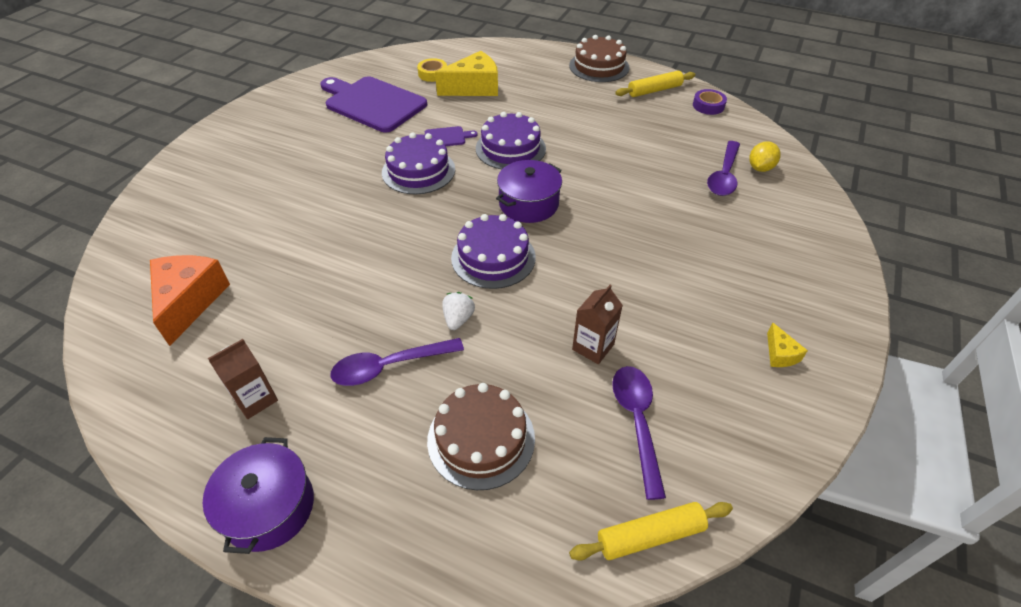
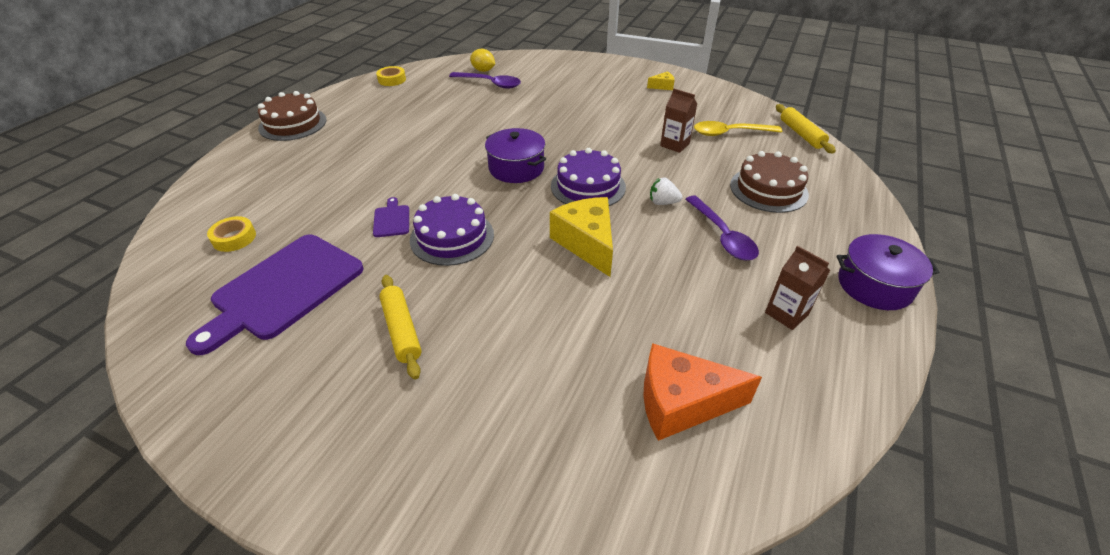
camera: 90 degrees left, 5 degrees down
(474, 87) = (290, 203): yellow cheese -> yellow cheese (587, 243)
(510, 148) = (426, 178): purple cake -> none
(637, 423) = (730, 133): purple spoon -> yellow spoon
(654, 90) = (355, 100): yellow rolling pin -> yellow rolling pin (401, 330)
(708, 106) = (392, 80): purple tape -> yellow tape

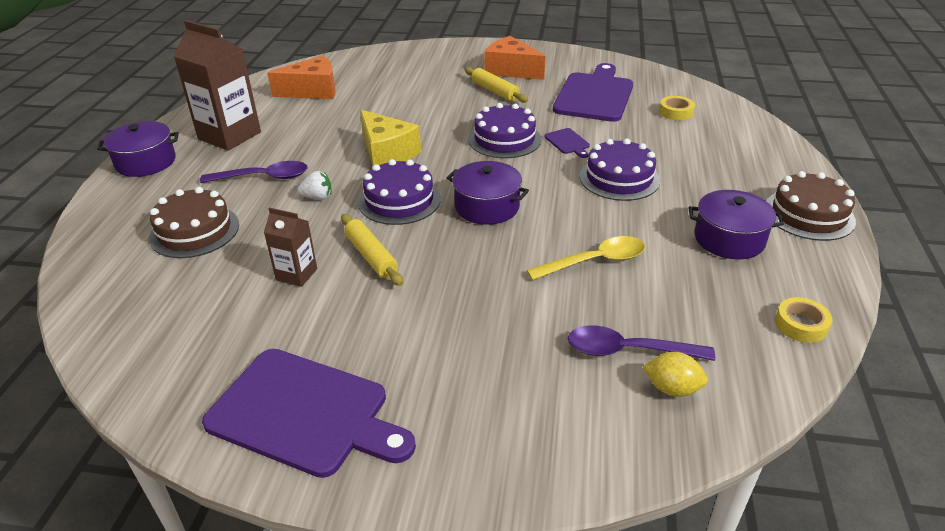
camera: 165 degrees right, 5 degrees down
(337, 384) = (511, 70): none -> orange cheese
(368, 119) = (729, 239): none -> purple pot
(387, 173) = (619, 178): none -> purple cake
(662, 86) = (305, 413): yellow cheese -> purple cutting board
(722, 235) = (263, 177): purple spoon -> purple spoon turned 120 degrees clockwise
(730, 133) = (209, 311): yellow spoon -> yellow spoon (594, 261)
(786, 313) = (229, 135): brown carton -> brown carton, size x1.91
(801, 134) = (97, 330): yellow rolling pin -> yellow rolling pin (371, 256)

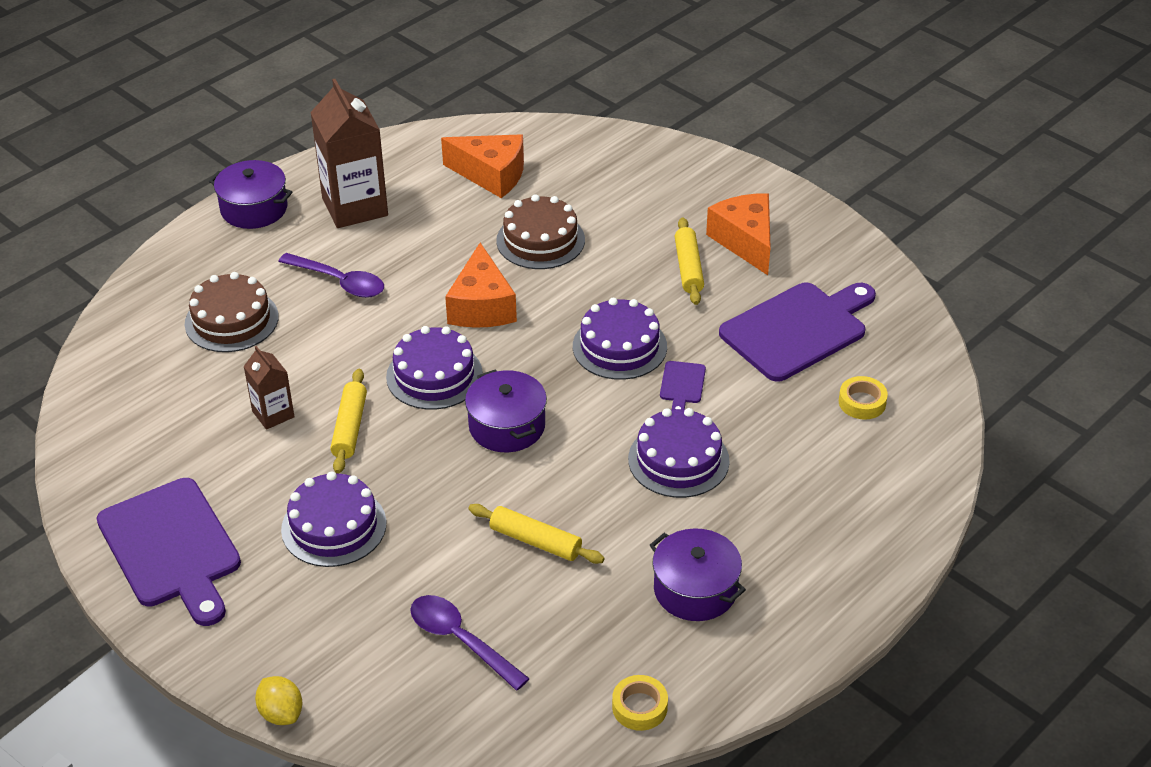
camera: 35 degrees right, 5 degrees up
(317, 197) = (365, 333): white strawberry -> none
(387, 153) = (482, 306): yellow cheese -> orange cheese
(434, 324) = (334, 526): none -> purple cake
(594, 261) = (535, 541): yellow spoon -> yellow rolling pin
(672, 388) = (455, 691): yellow lemon -> yellow lemon (281, 713)
(808, 214) = (819, 609): brown cake -> brown cake (540, 240)

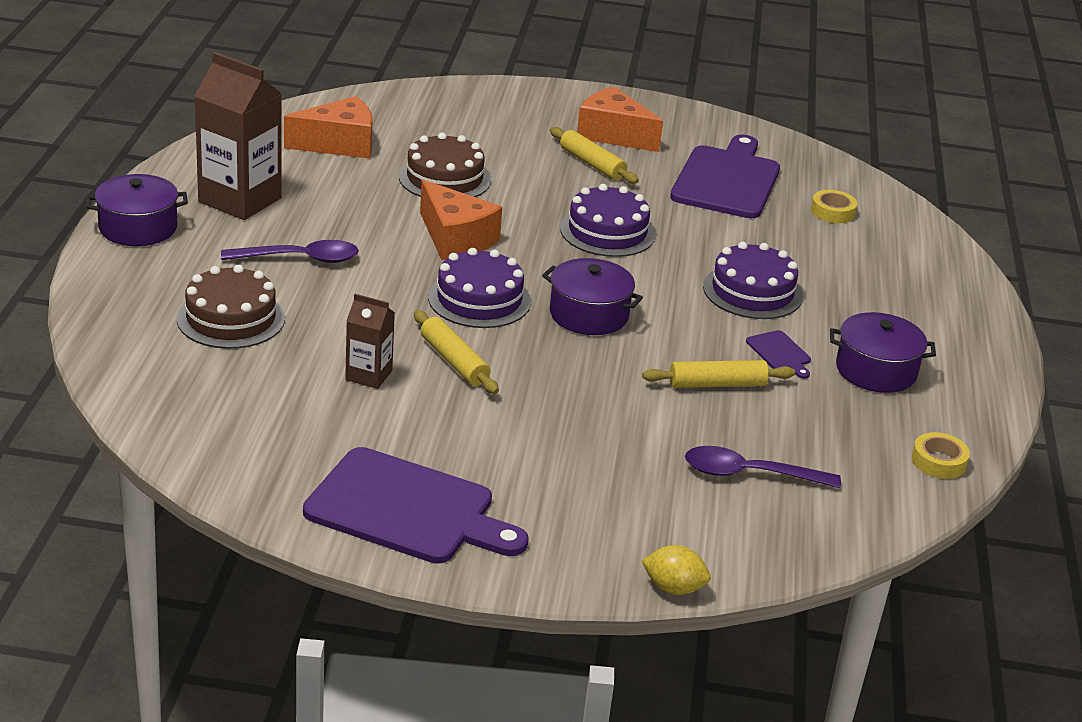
camera: 40 degrees left, 10 degrees down
(334, 526) = (536, 437): purple cake -> none
(682, 385) = (690, 242): purple cutting board -> purple cutting board (780, 353)

